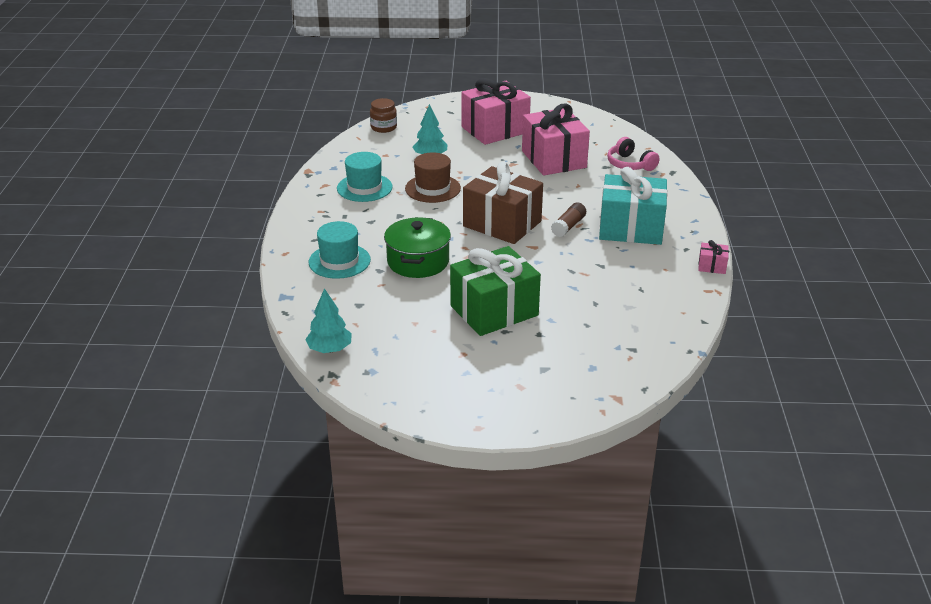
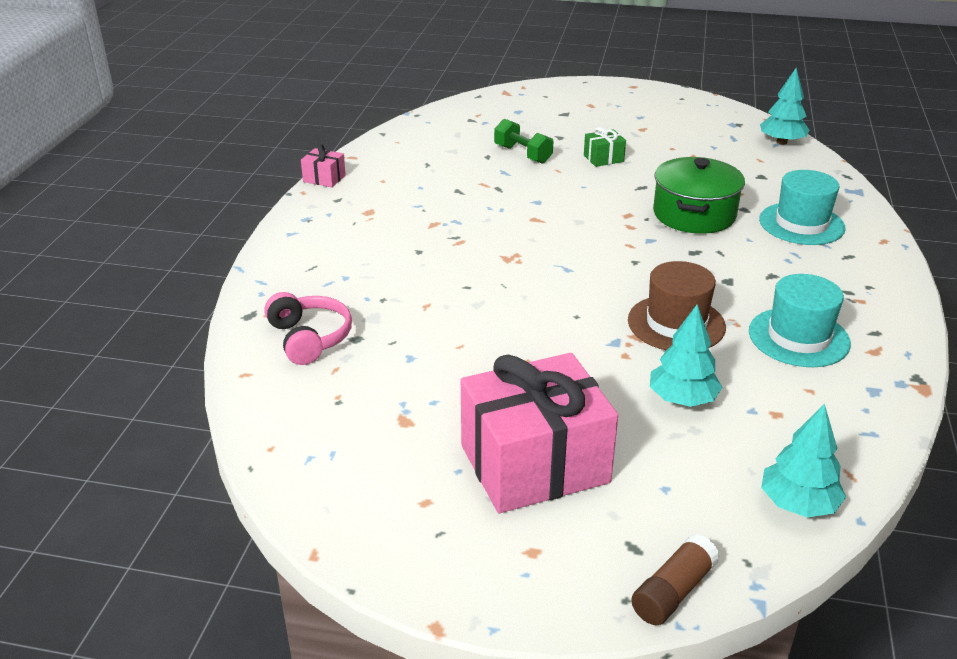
camera: 170 degrees left, 0 degrees up
(383, 127) = (798, 504): brown jar -> turquoise tree
(494, 311) = (603, 158): green gift -> green gift, size x0.41
(502, 224) = (571, 253): brown gift -> none
(554, 159) = (441, 365): pink gift -> none
(565, 308) = (523, 154): none -> green dumbbell
(568, 226) = (475, 241): brown glue stick -> brown glue stick (673, 591)
(631, 228) = (389, 230): turquoise gift -> none

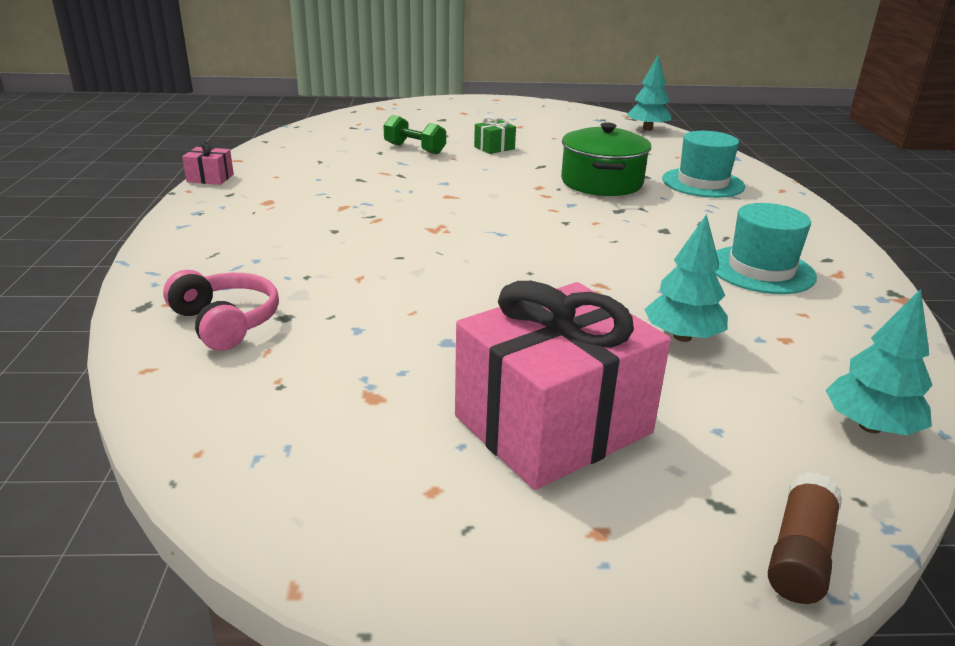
camera: 15 degrees left, 5 degrees down
(676, 323) = (635, 269): brown hat -> none

